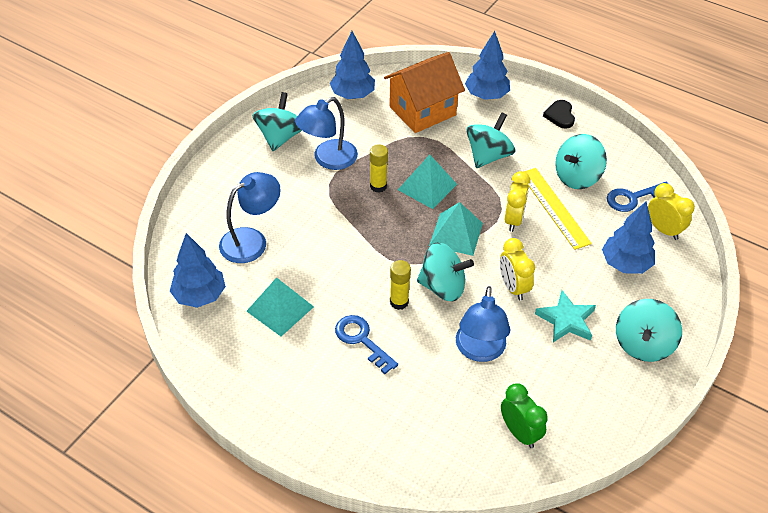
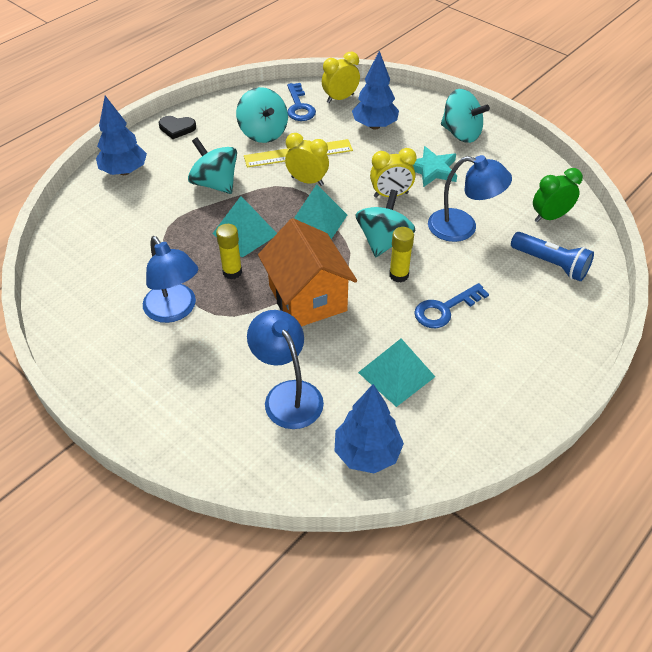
camera: 80 degrees left, 0 degrees up
(280, 137) = (117, 354): turquoise spinning top -> none
(352, 95) = (71, 277): blue tree -> none
(422, 111) = (126, 222): orange house -> orange house (307, 298)
(443, 431) = (551, 264): none -> blue flashlight

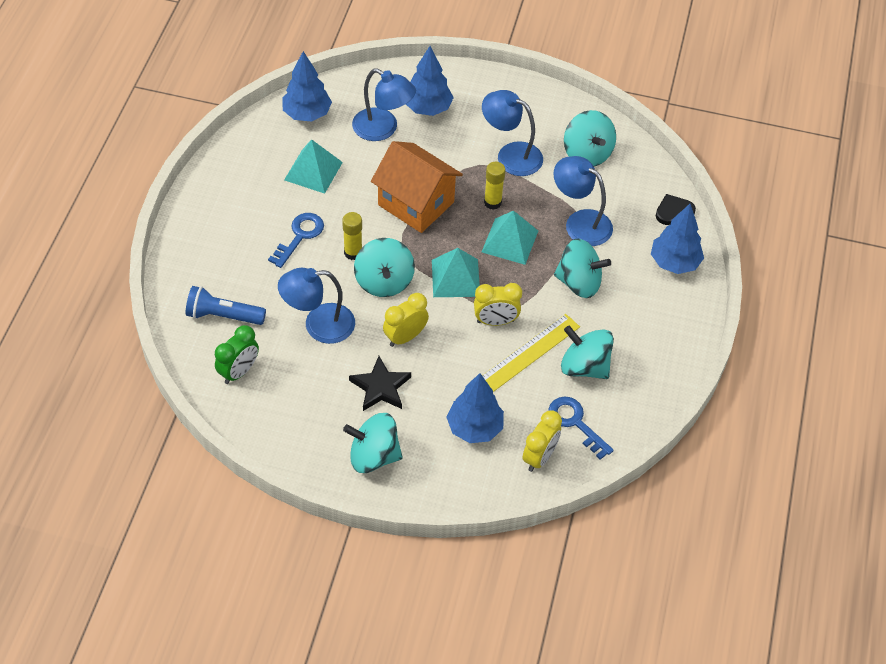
camera: 150 degrees right, 5 degrees up
(100, 283) = (587, 153): none -> turquoise spinning top
(169, 226) = (580, 222): none -> blue lamp
(177, 128) = (676, 336): black heart -> black heart (673, 211)
(218, 401) = (428, 108): none -> blue tree
(432, 169) = (380, 387): turquoise star -> black star

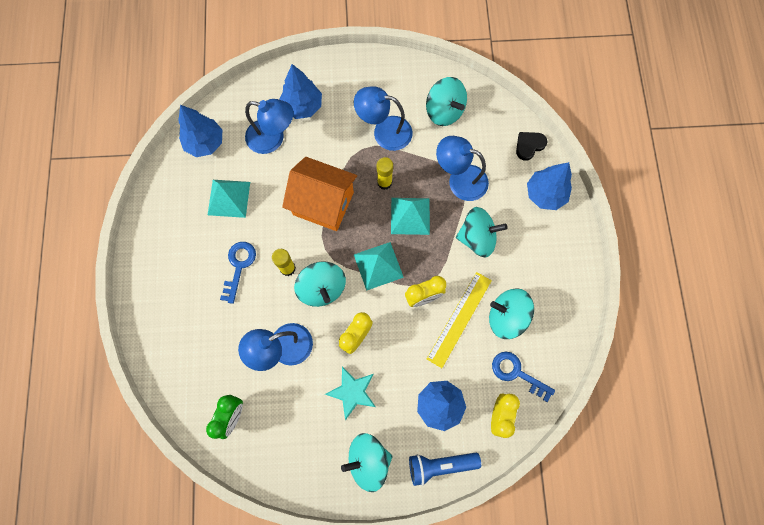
camera: 15 degrees left, 20 degrees up
(223, 316) = (201, 366): blue flashlight -> blue flashlight (440, 465)
(380, 387) = (352, 392): black star -> turquoise star

